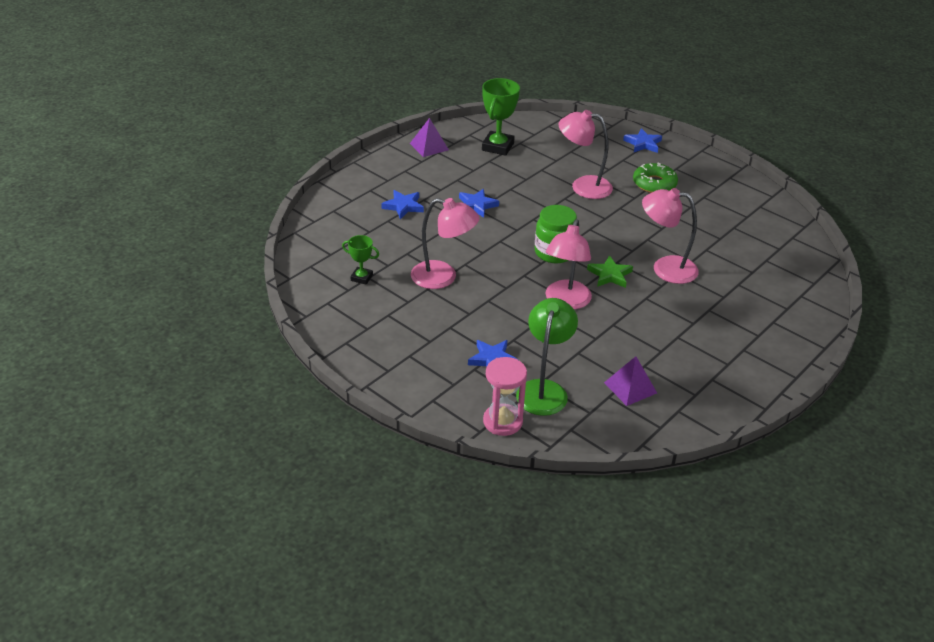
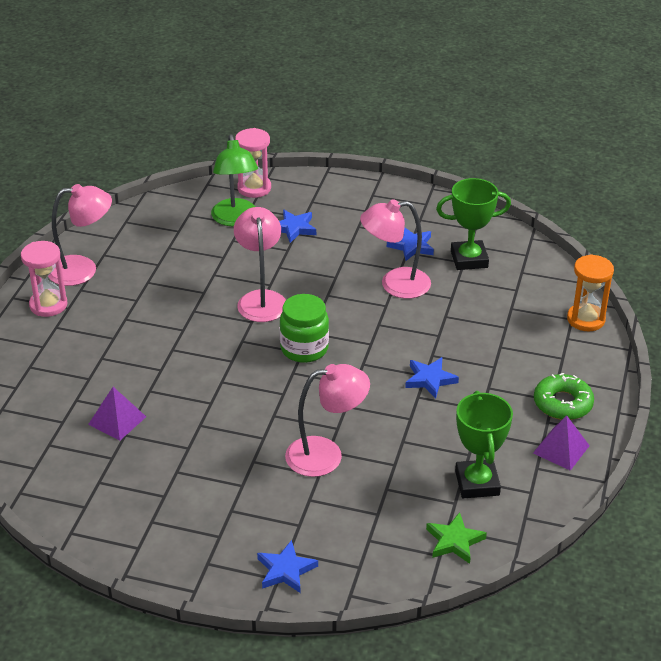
camera: 155 degrees right, 0 degrees up
(324, 207) = (585, 319): none -> orange hourglass
(361, 278) = (469, 259): green trophy -> green trophy, size x1.78
(403, 206) = (506, 349): blue star -> blue star (411, 246)
(610, 275) = (232, 342): green star -> green star (454, 541)
(630, 387) = (163, 243): purple pyramid -> purple pyramid (117, 420)
(654, 184) = (237, 494): green donut -> green donut (562, 403)
(665, 268) = (175, 371): pink lamp -> pink lamp (83, 270)
(762, 358) = (48, 305): none -> pink hourglass

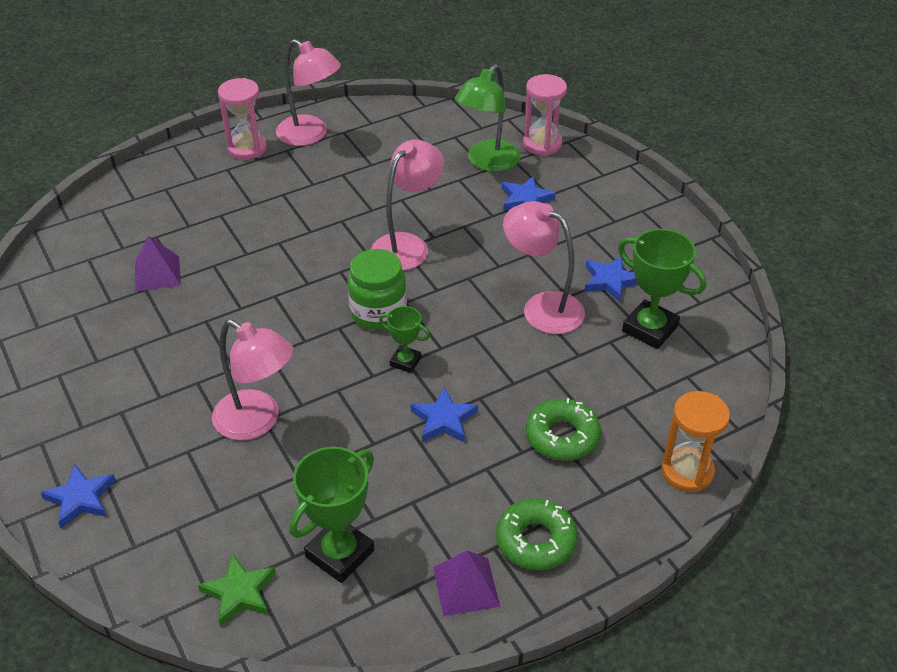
camera: 45 degrees right, 5 degrees up
(362, 364) = (405, 361): none -> green trophy
(503, 345) = (562, 436): none -> green donut

